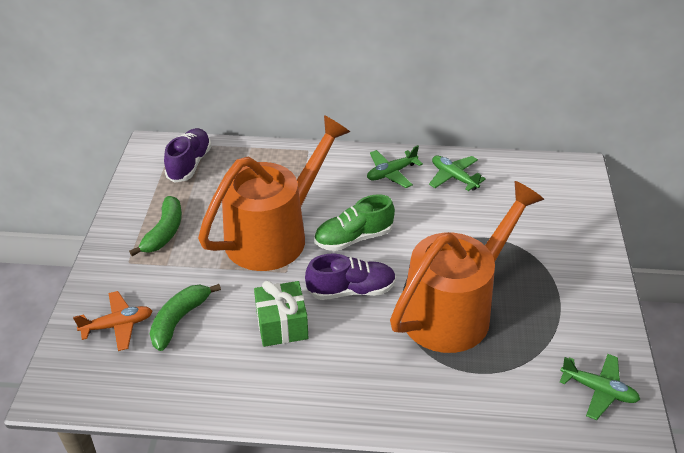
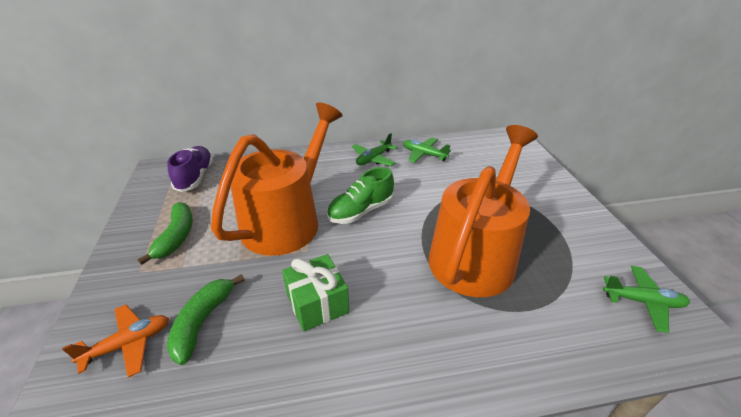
camera: 15 degrees left, 5 degrees down
(351, 290) = (375, 256): purple shoe -> none

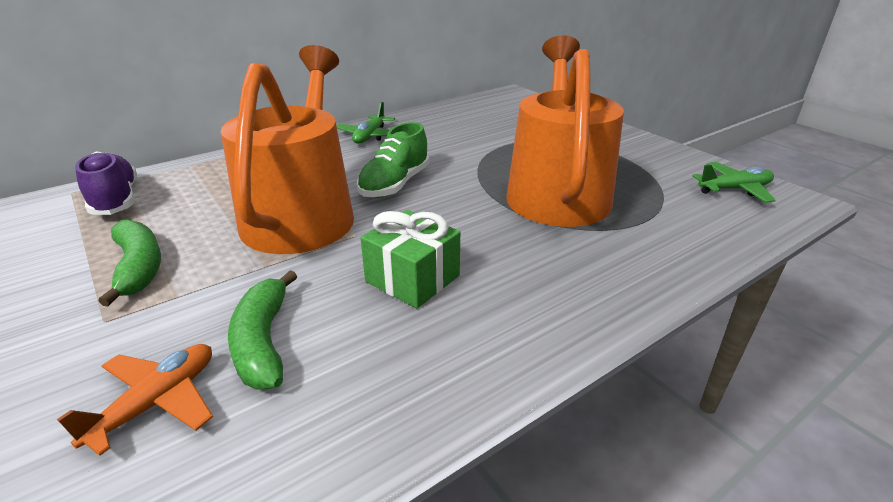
camera: 25 degrees left, 5 degrees down
(424, 154) = (429, 123): green plane -> none

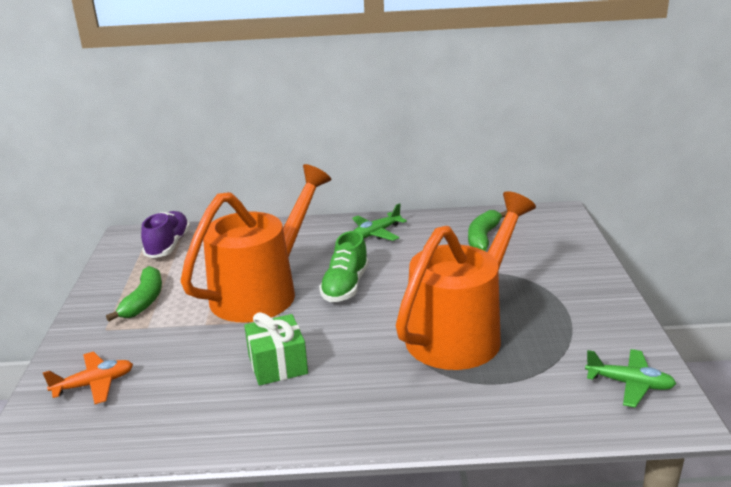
camera: 35 degrees right, 5 degrees down
(263, 342) = (164, 372): green banana -> green banana (483, 237)
(395, 185) = (345, 286): green shoe -> green shoe turned 45 degrees counterclockwise

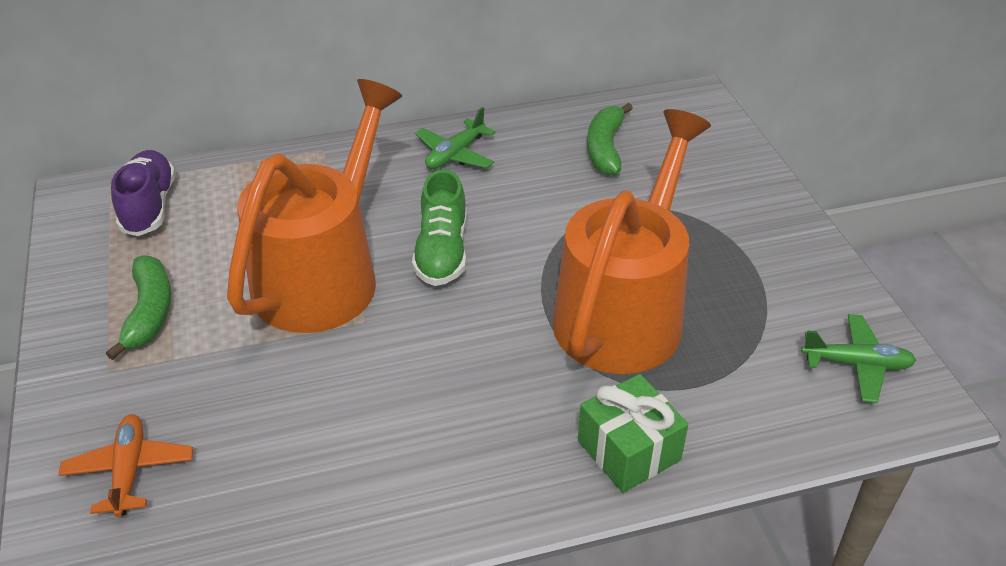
camera: 15 degrees left, 15 degrees up
(94, 384) = (129, 471): orange plane -> orange plane turned 60 degrees counterclockwise
(278, 365) = (392, 398): green gift -> green gift (628, 450)

